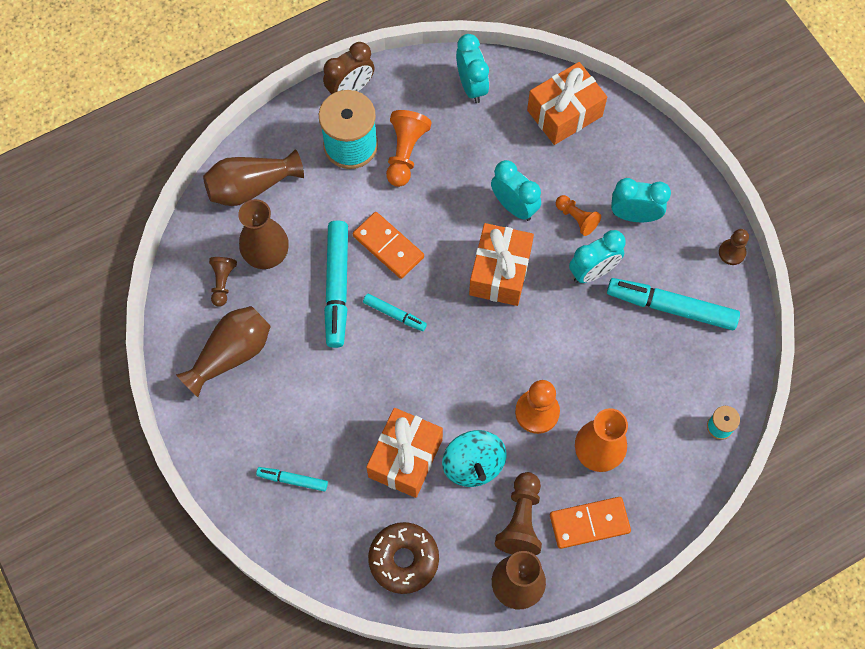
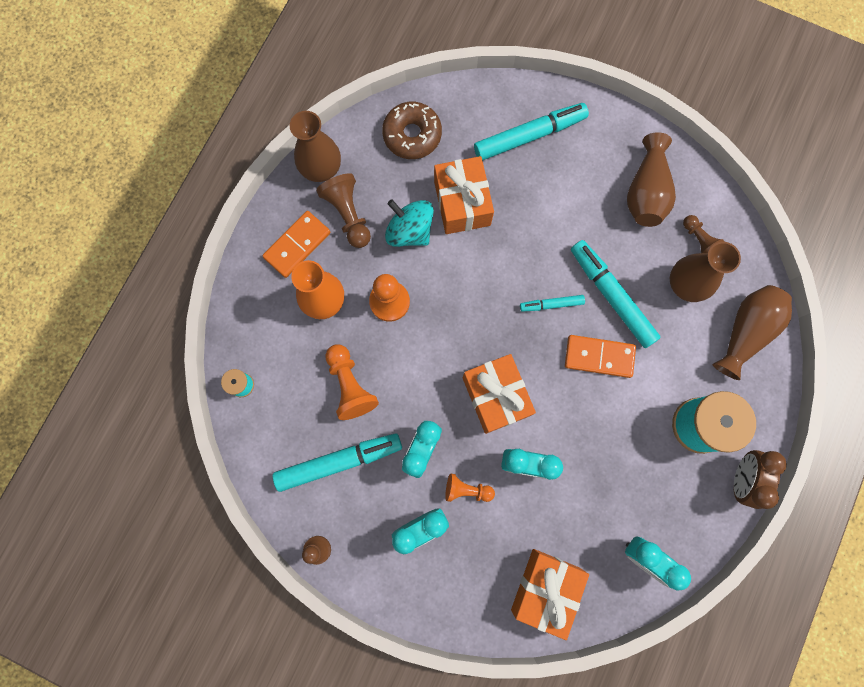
camera: 145 degrees right, 10 degrees up
(292, 480) = (529, 136): turquoise marker -> turquoise marker, size x1.93
(405, 153) = (649, 450): orange pawn -> orange pawn (350, 385)

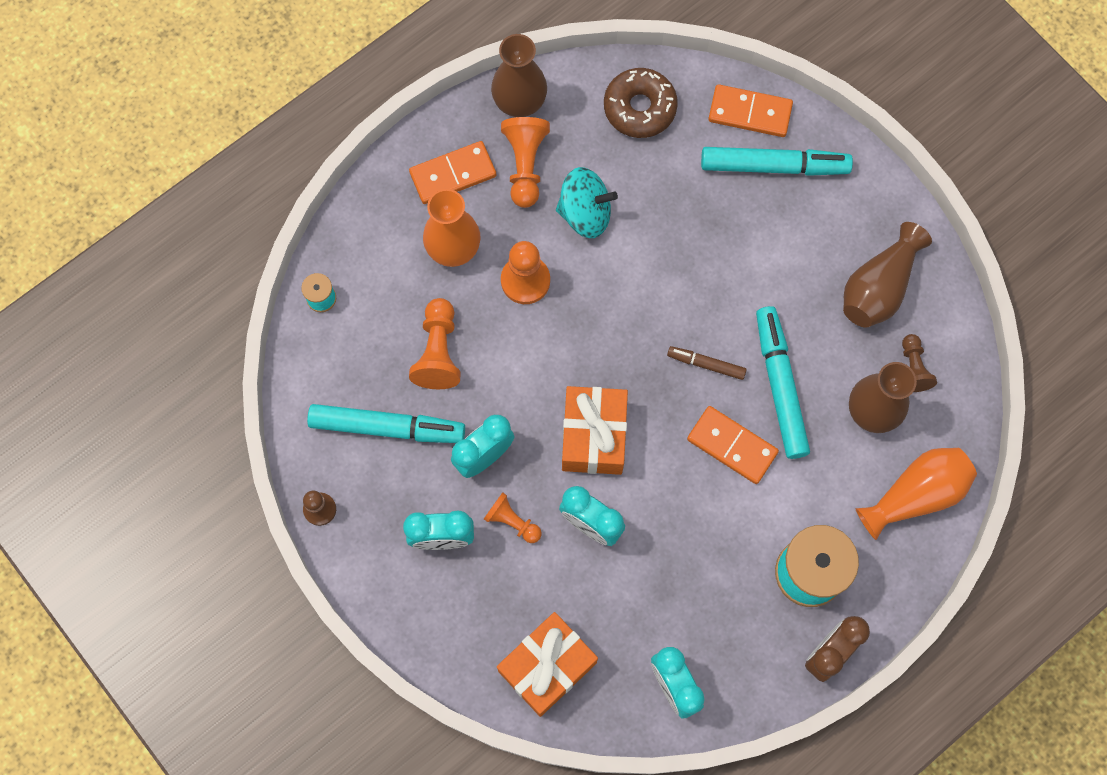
camera: 25 degrees right, 5 degrees down
(348, 215) = (525, 165): brown pawn -> orange pawn
(409, 231) = (585, 213): turquoise spinning top -> turquoise spinning top turned 120 degrees clockwise
(462, 203) = (659, 208): orange gift -> none
(493, 104) = (750, 112): none -> orange domino
(551, 304) = (706, 364): turquoise marker -> brown marker
(745, 332) = (915, 494): brown vase -> orange vase

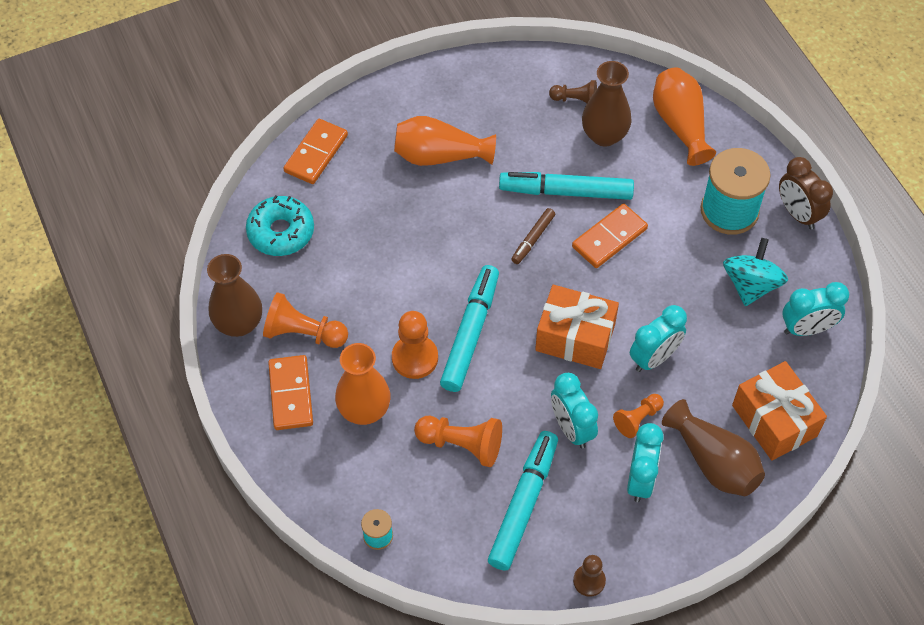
camera: 75 degrees left, 15 degrees down
(585, 213) = (366, 296): turquoise spinning top -> turquoise spinning top (751, 285)
(639, 108) = (281, 232): brown donut -> turquoise donut
(774, 166) = (370, 148): turquoise marker -> turquoise marker (470, 333)
(787, 240) = (440, 156): none -> orange vase
(878, 287) = (500, 105): brown vase -> brown vase (713, 462)

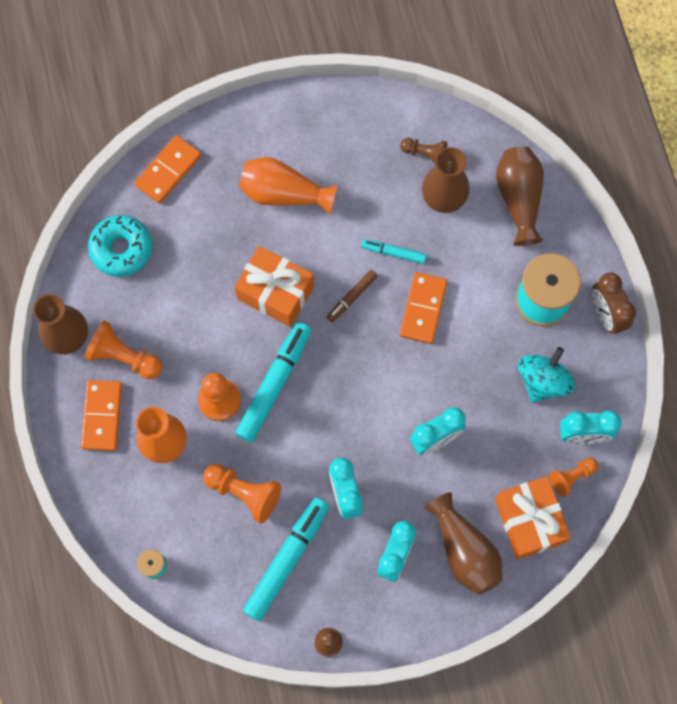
camera: 10 degrees right, 15 degrees up
(566, 192) = (393, 253): turquoise marker -> turquoise marker, size x0.52
(575, 337) = (368, 405): orange gift -> orange gift (275, 292)
(609, 238) = (423, 309): orange domino -> orange domino turned 45 degrees counterclockwise
(637, 419) = (406, 497): orange pawn -> orange pawn (571, 477)
(680, 125) = (519, 199): orange vase -> brown vase

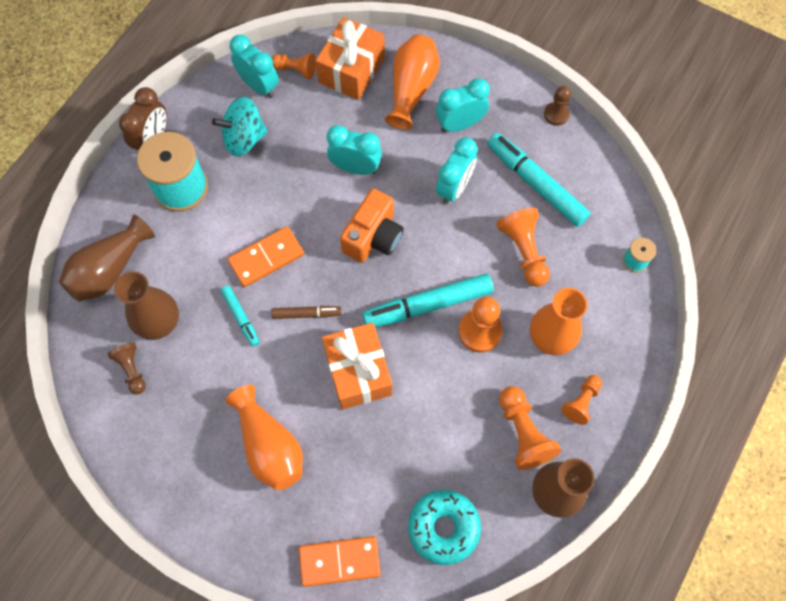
camera: 135 degrees left, 5 degrees down
(102, 416) = (581, 402): orange domino -> orange pawn
(286, 560) = (536, 184): turquoise marker -> turquoise marker turned 60 degrees clockwise
(365, 397) = (373, 237): none -> orange camera
(464, 551) = (411, 89): brown vase -> orange vase

